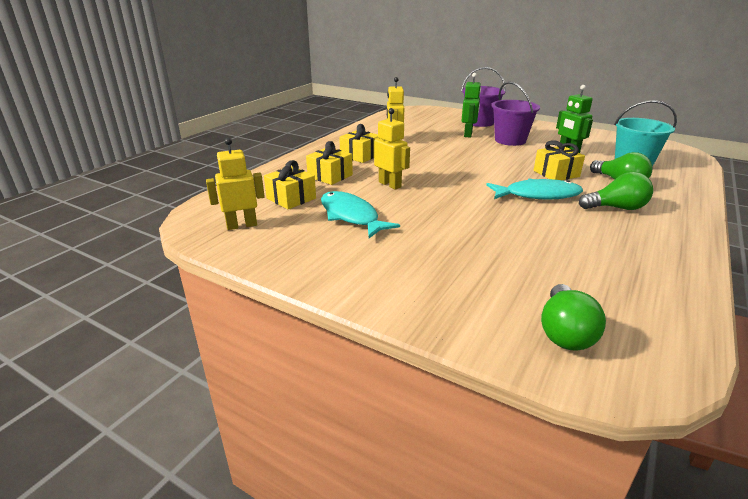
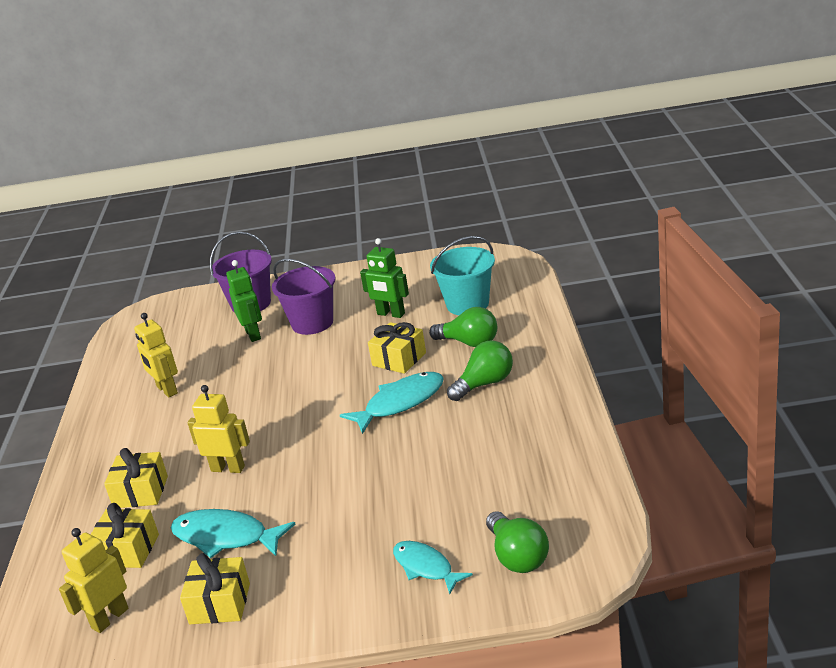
camera: 30 degrees left, 0 degrees up
(360, 155) = (146, 439): yellow gift -> yellow gift (220, 603)
(473, 299) = (426, 567): none -> turquoise fish

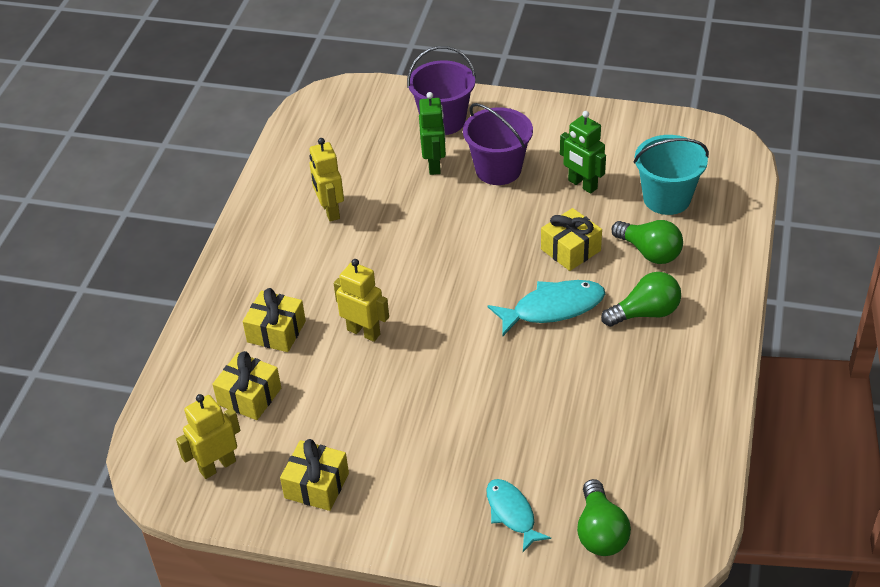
camera: 15 degrees right, 15 degrees up
(226, 537) = (340, 413): turquoise fish -> none

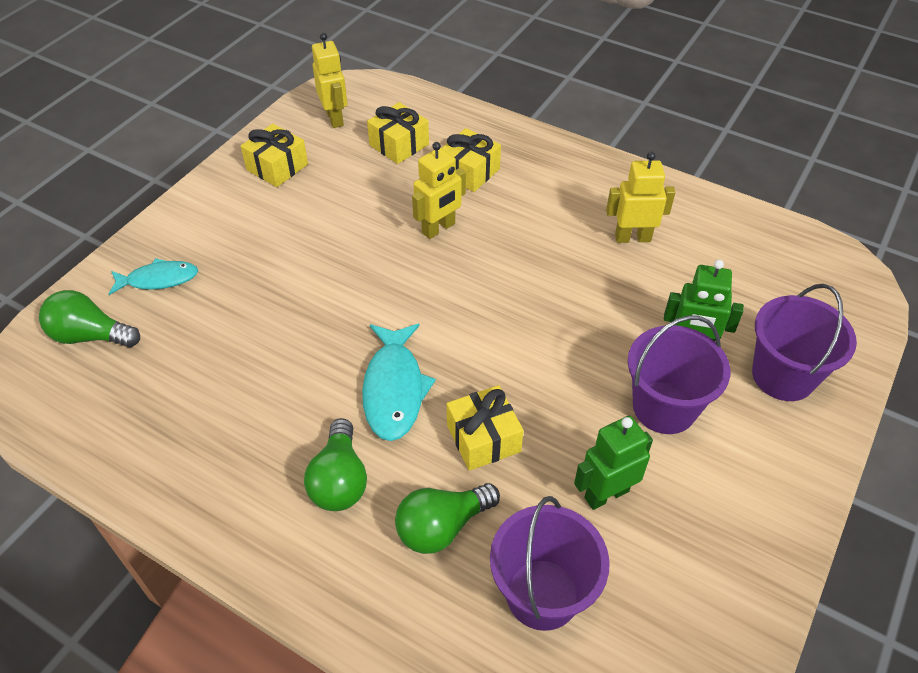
camera: 105 degrees right, 5 degrees up
(667, 198) = (542, 594): turquoise bucket -> purple bucket

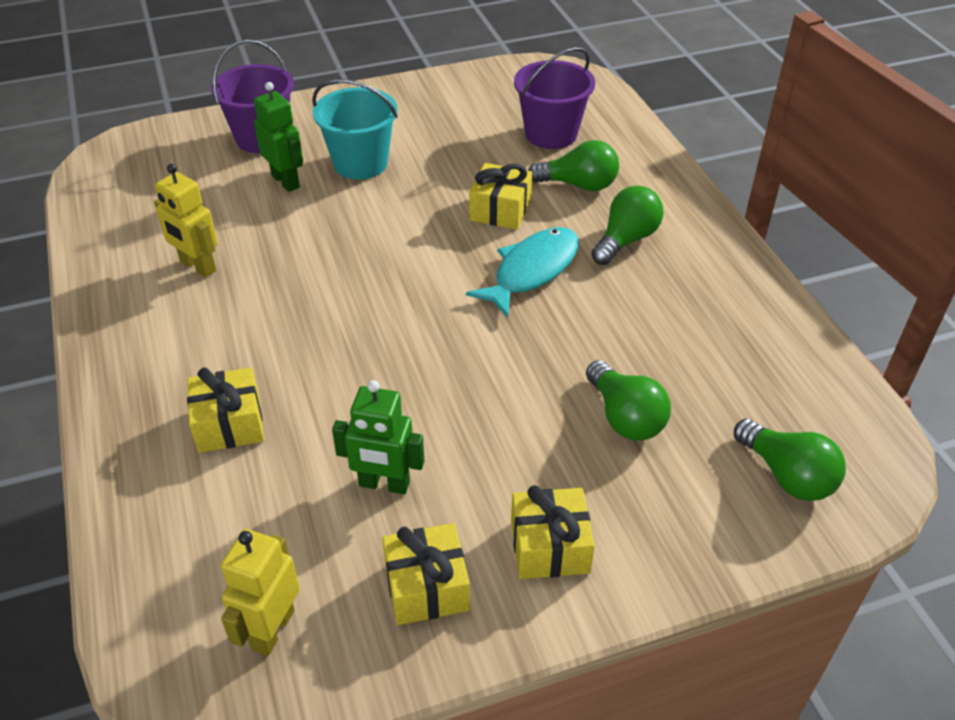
camera: 140 degrees left, 5 degrees down
(158, 279) = (680, 502): turquoise fish -> none
(229, 311) = (625, 417): none -> green light bulb
(399, 145) = (251, 517): yellow gift -> yellow gift (549, 547)
(439, 228) = (341, 379): yellow robot -> none
(606, 494) = (459, 149): green robot -> green robot (384, 484)
(664, 407) = (360, 163): purple bucket -> turquoise bucket

